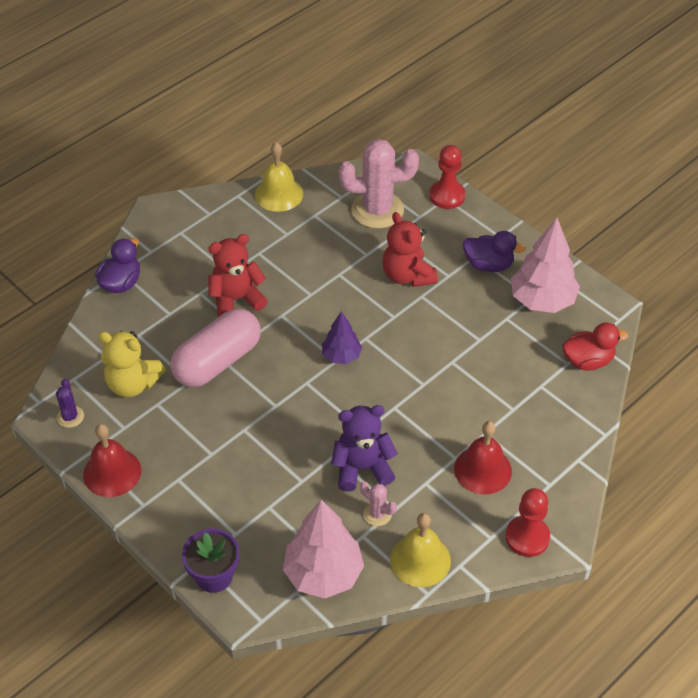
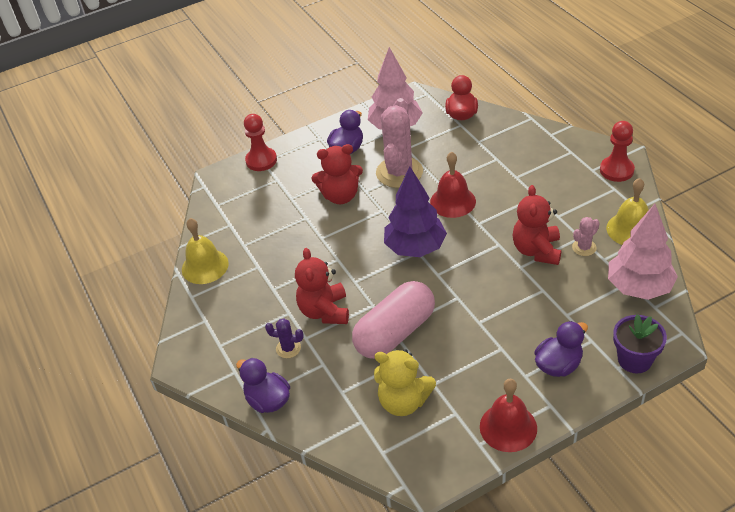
camera: 70 degrees left, 5 degrees down
(70, 417) = (431, 458): purple cactus -> purple cactus (288, 348)
(133, 384) = (403, 401): yellow teddy bear -> yellow teddy bear turned 75 degrees clockwise
(196, 506) = (558, 365): none -> purple duck
(217, 361) = (395, 333): pink capsule -> pink capsule turned 75 degrees clockwise
(341, 356) = (415, 248): purple tree -> purple tree, size x1.75
(362, 468) = (537, 250): purple teddy bear -> red teddy bear
(377, 210) = (257, 204): pink cactus -> pink cactus (399, 172)
(482, 469) = (551, 183): red bell -> red bell (452, 201)

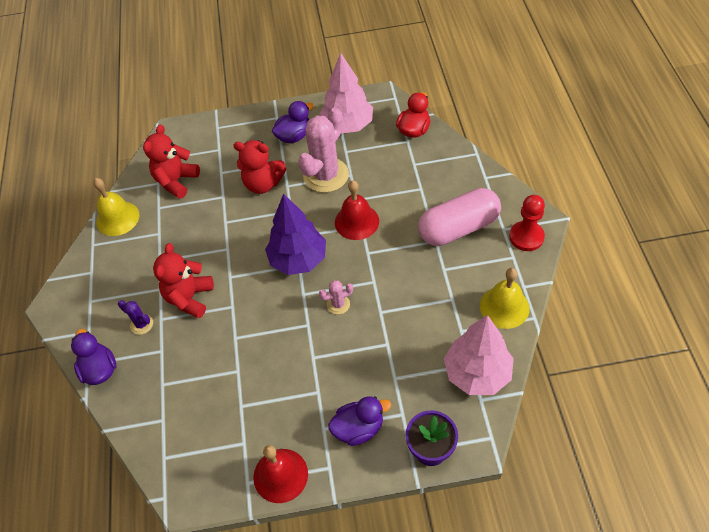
camera: 20 degrees right, 10 degrees up
(261, 160) = (216, 125): red pawn -> none
(395, 333) = (236, 341): pink capsule -> pink capsule (458, 228)
(403, 401) = (207, 414): yellow teddy bear -> none
(537, 250) = (404, 300): red teddy bear -> red teddy bear (176, 181)
(584, 247) = (449, 312): pink cactus -> pink cactus (338, 304)

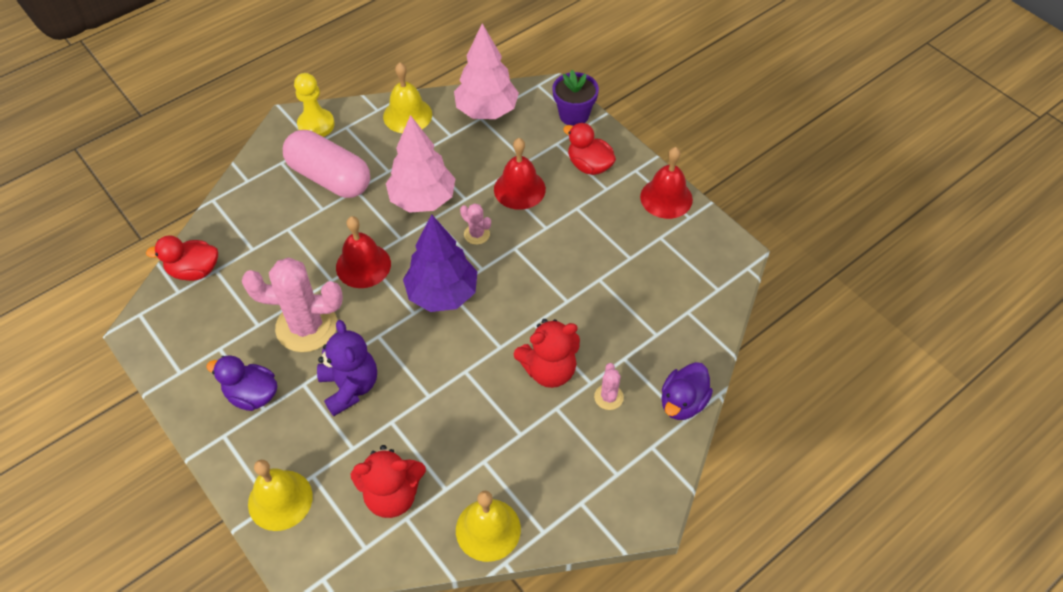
camera: 125 degrees left, 0 degrees up
(141, 324) = (608, 397): purple cactus -> pink cactus
(216, 132) = (280, 500): none -> yellow bell
(263, 184) = (350, 387): red teddy bear -> purple teddy bear
(348, 126) = (210, 343): pink tree -> pink tree (422, 199)
(358, 428) = (589, 165): purple duck -> red duck
(366, 357) = (519, 189): none -> red bell
(526, 237) = (316, 125): red pawn -> yellow pawn

